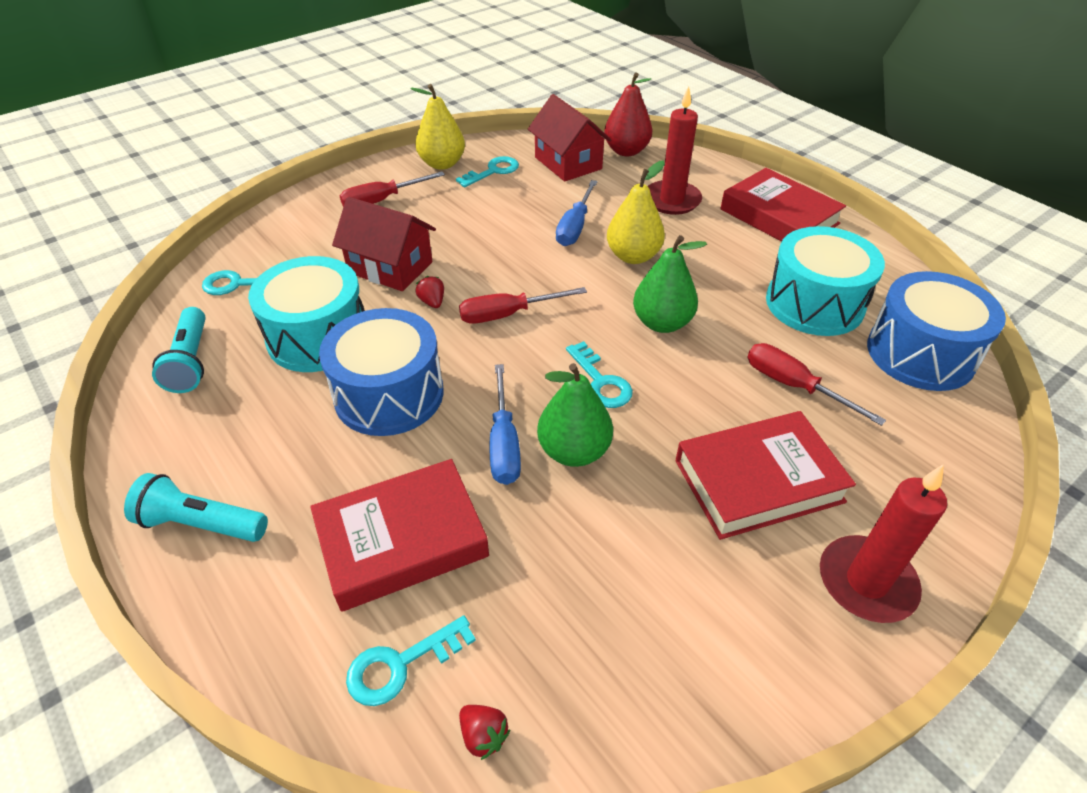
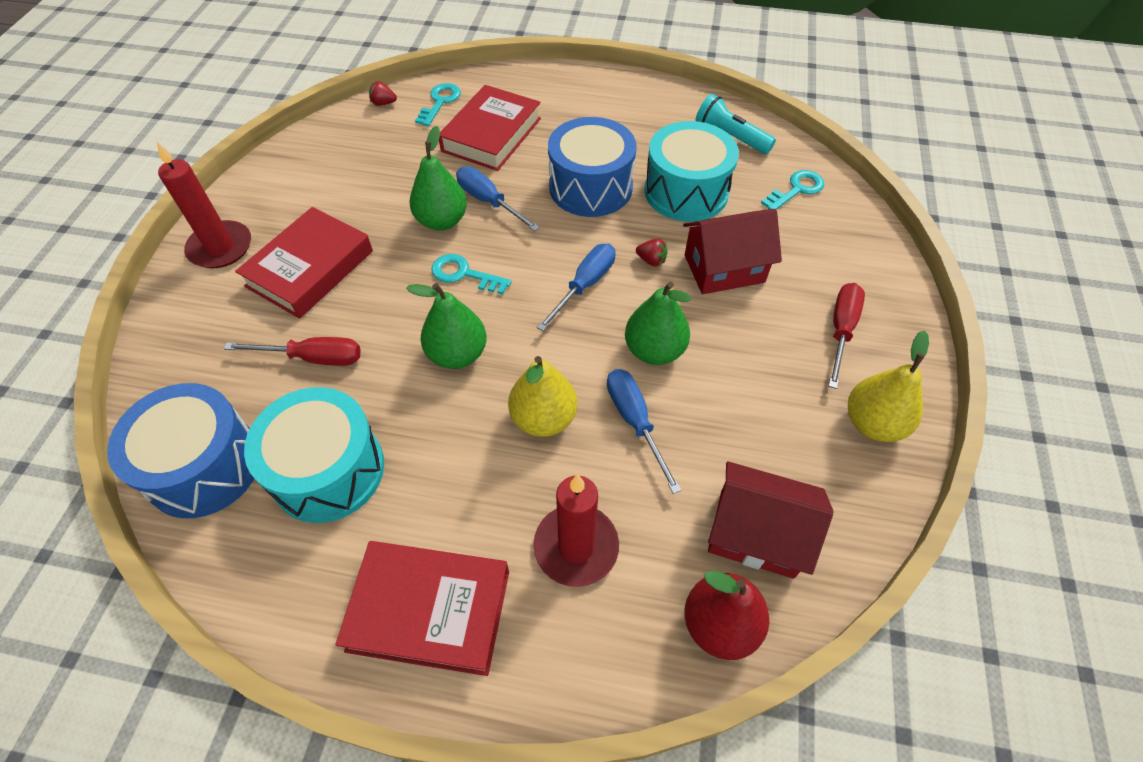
camera: 140 degrees right, 10 degrees up
(201, 524) = (594, 91): turquoise flashlight -> none
(493, 171) = (810, 450): turquoise key -> none
(508, 314) = (585, 285): red screwdriver -> blue screwdriver
(513, 251) = (654, 350): none -> green pear

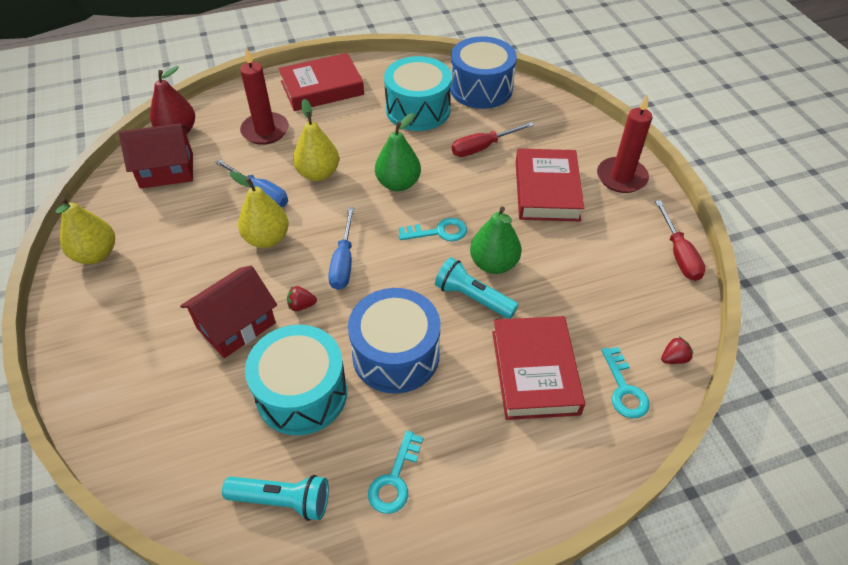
camera: 150 degrees right, 5 degrees down
(489, 202) = (472, 298): blue screwdriver -> turquoise flashlight
(654, 350) = (267, 238): green pear -> yellow pear
(796, 190) = (186, 452): turquoise key -> turquoise key (394, 479)
(841, 330) = (124, 312): red screwdriver -> red screwdriver (679, 254)

